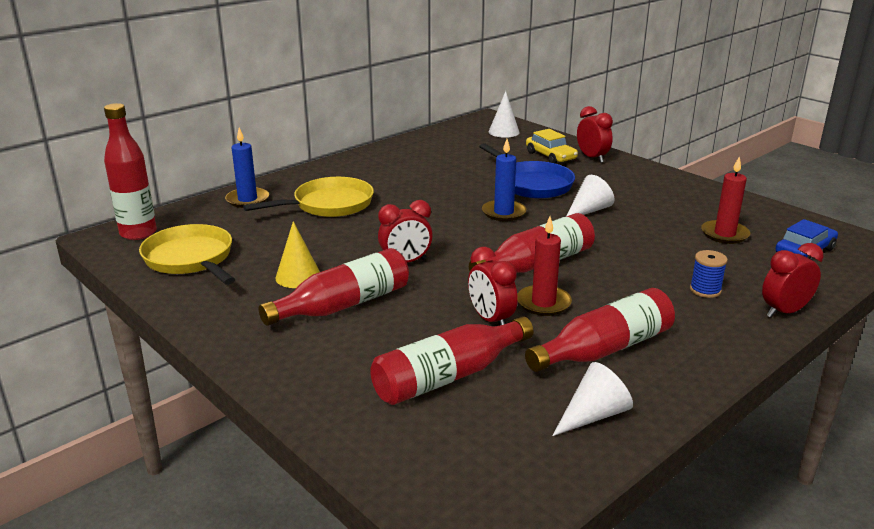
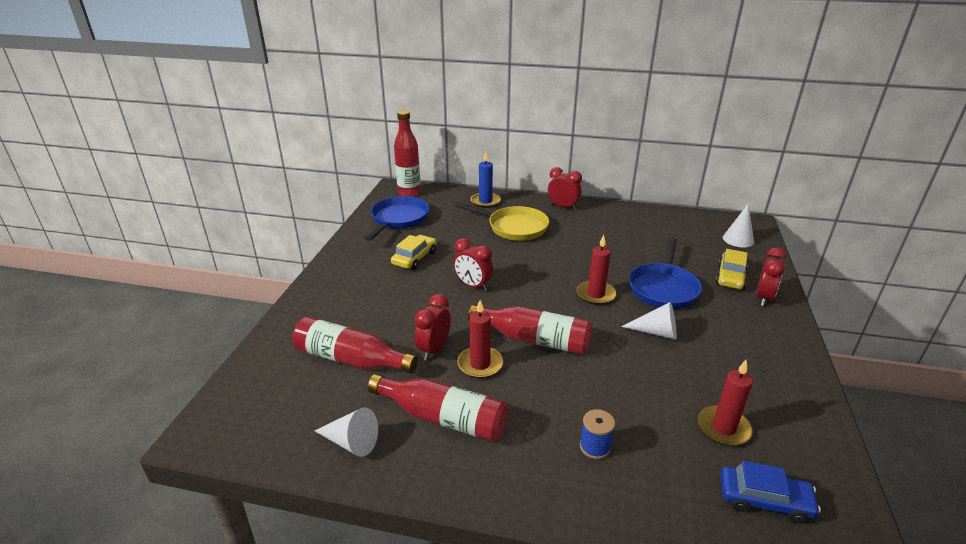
camera: 55 degrees right, 5 degrees up
(191, 259) = (398, 219): yellow pan -> blue pan
(298, 276) = (414, 258): yellow cone -> yellow car
(343, 305) = (398, 287): red bottle -> none
(503, 213) = (595, 294): blue candle -> red candle
(784, 312) = (612, 515): red clock -> red clock (563, 206)

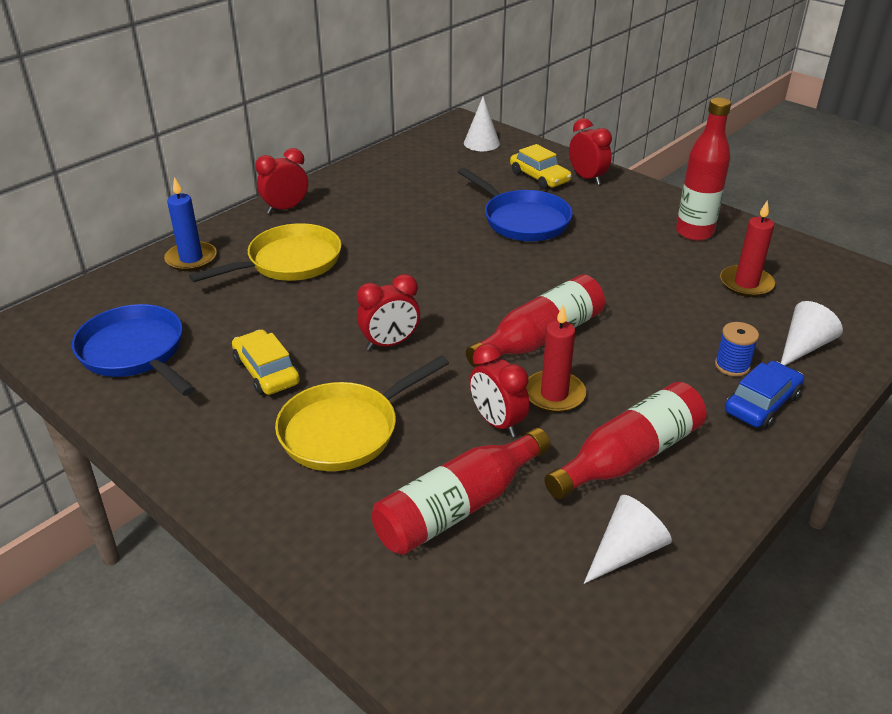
camera: 60 degrees left, 5 degrees up
(387, 299) = (345, 430): none -> yellow pan
(409, 193) = (66, 316): red bottle -> red bottle (694, 232)
(595, 294) = (494, 264): red candle -> none
(656, 332) = (590, 257): white cone -> white cone (803, 347)
(764, 500) = (835, 304): blue car -> blue car (762, 403)

